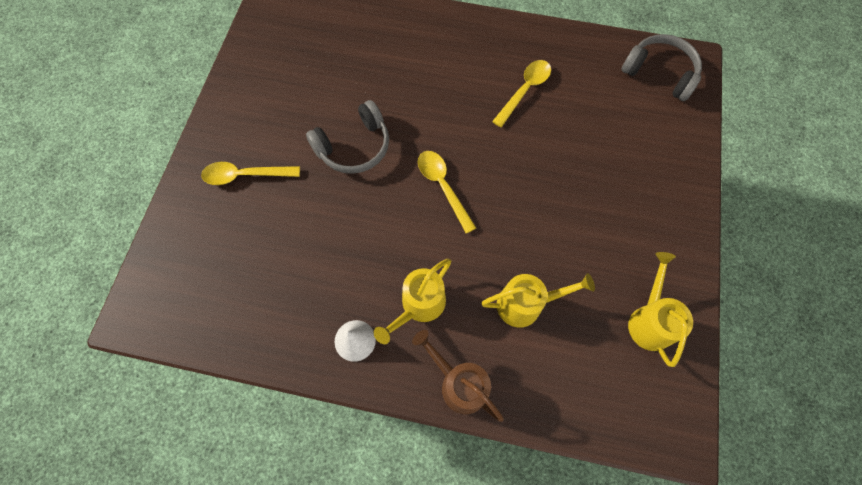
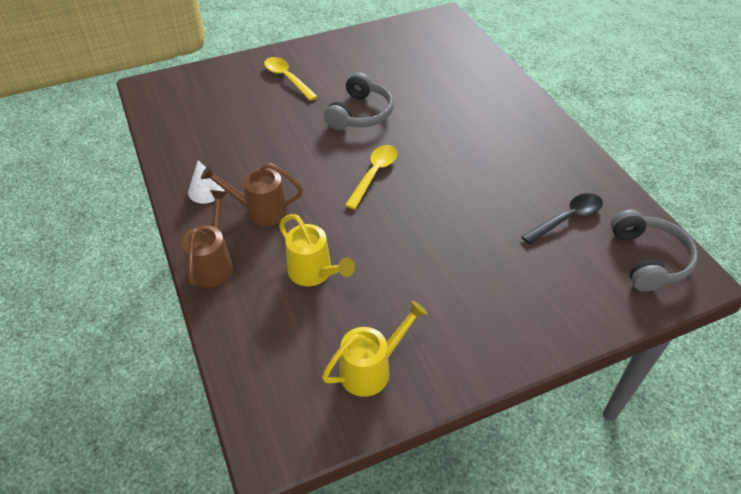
camera: 55 degrees right, 20 degrees down
(354, 147) = (360, 114): grey headphones -> grey headphones turned 90 degrees counterclockwise
(419, 306) = (260, 210): yellow watering can -> brown watering can
(524, 90) = (516, 178): yellow spoon -> none
(590, 90) = (567, 218): none -> black spoon

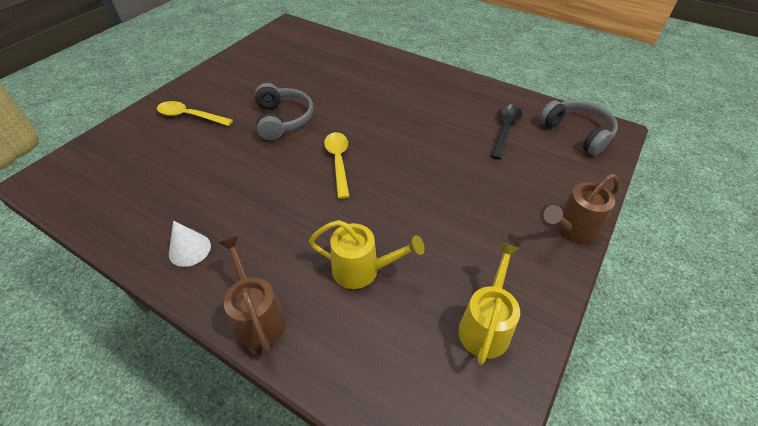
camera: 35 degrees left, 0 degrees up
(260, 210) = (262, 241): brown watering can -> brown watering can (571, 229)

